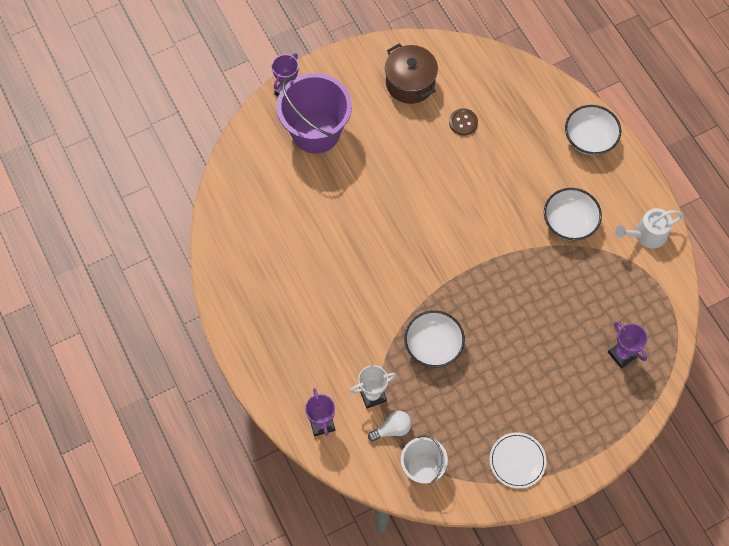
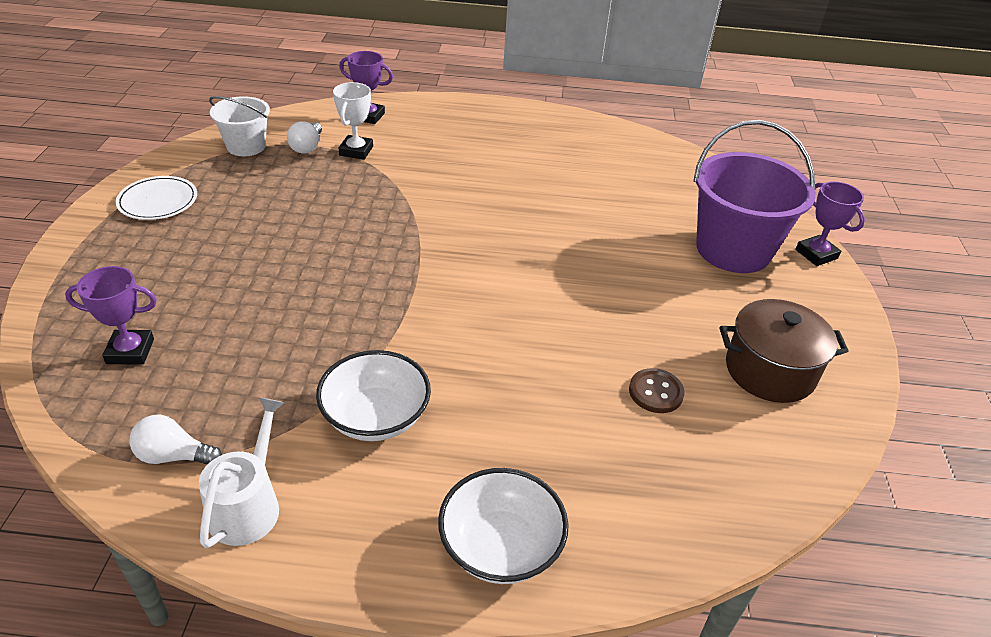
camera: 120 degrees right, 25 degrees down
(433, 345) = (356, 208): white bowl -> none
(651, 281) = (174, 456): none -> white light bulb

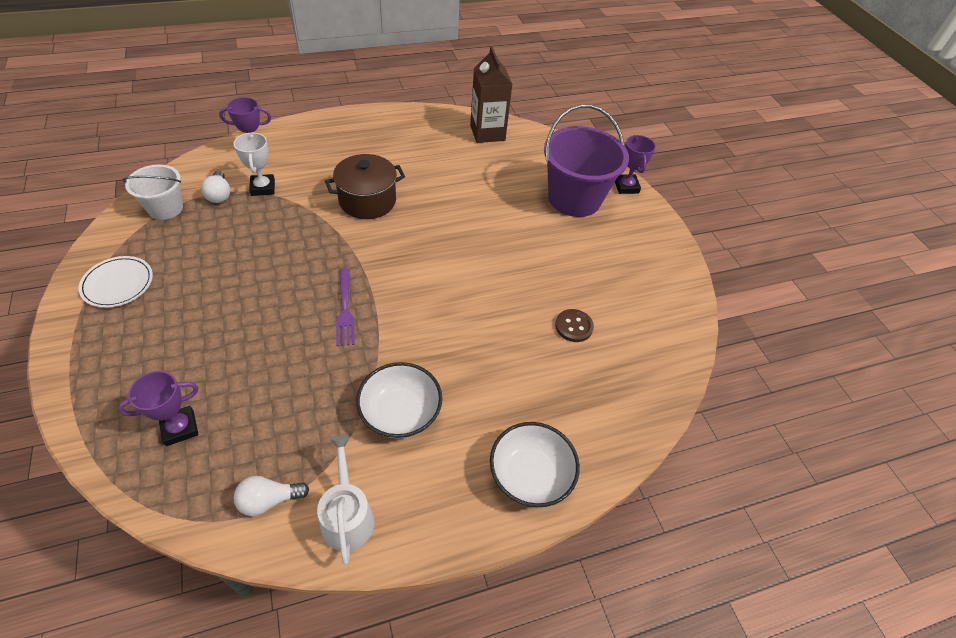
camera: 25 degrees left, 10 degrees up
(375, 289) = (345, 309): none -> purple fork
(651, 155) = (487, 133): none -> brown carton
(770, 371) = (634, 286): brown pot -> brown pot (367, 201)
(816, 254) = (626, 187): purple trophy -> purple trophy turned 45 degrees clockwise

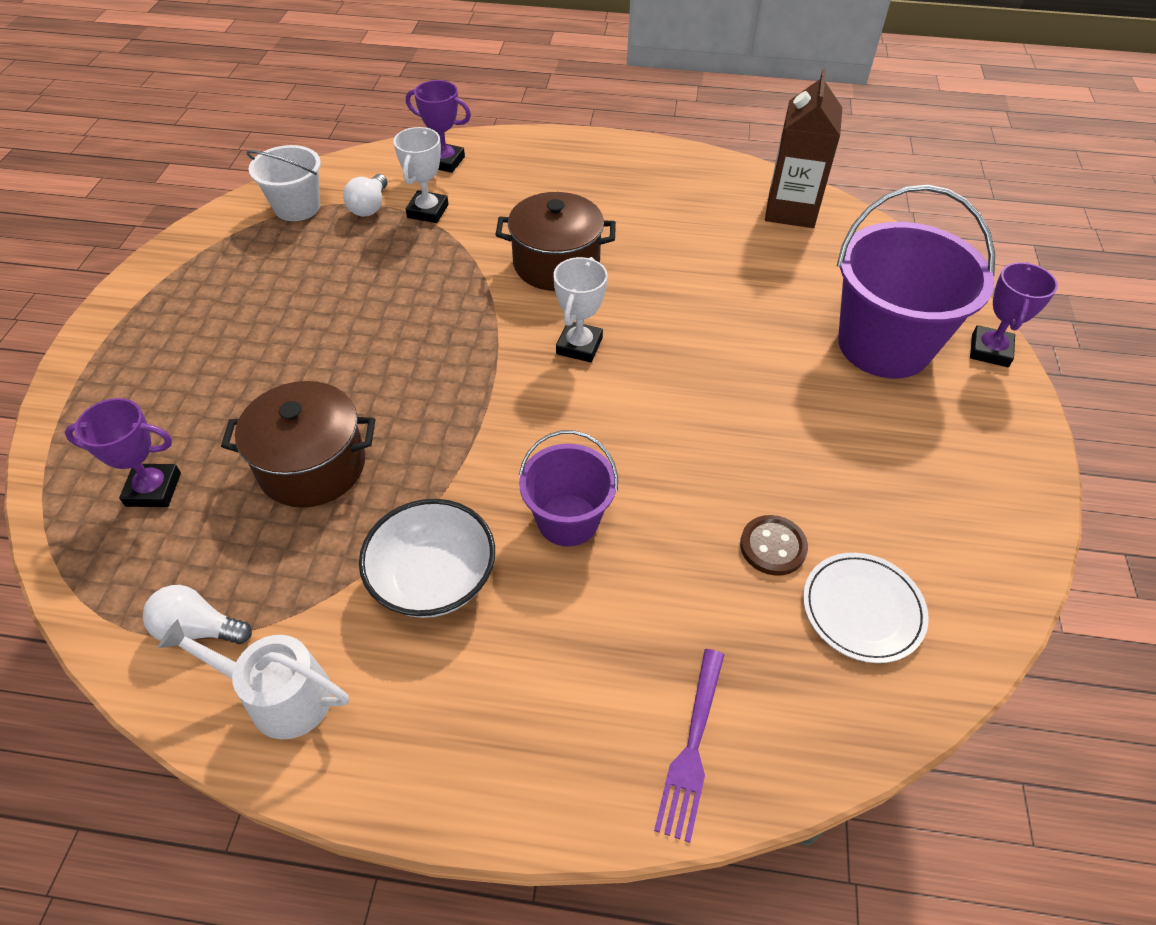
camera: 30 degrees right, 0 degrees up
(118, 283) = (191, 285): white plate -> white plate (862, 609)
(283, 374) = (312, 466): none -> brown pot
(345, 309) = (441, 404): purple fork -> purple fork (692, 746)
(347, 516) = (280, 696): white watering can -> white watering can turned 90 degrees counterclockwise
(409, 247) = (579, 346): none -> white trophy
(459, 351) = (568, 520): none -> purple bucket
(530, 475) = (571, 754): white bowl -> none

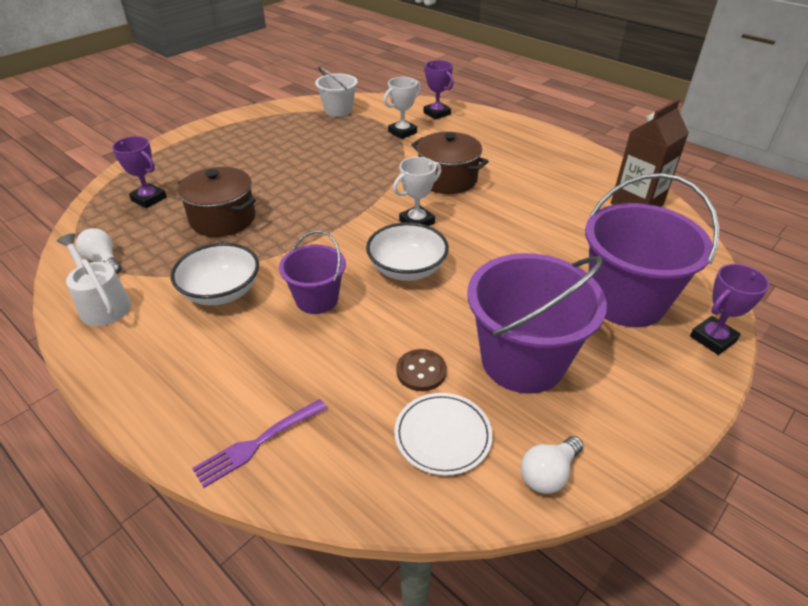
camera: 35 degrees right, 10 degrees down
(369, 206) = (374, 121): white light bulb -> white light bulb (548, 473)
(632, 420) = (407, 269): none -> white bowl
(855, 473) = (522, 361): none -> purple bucket

